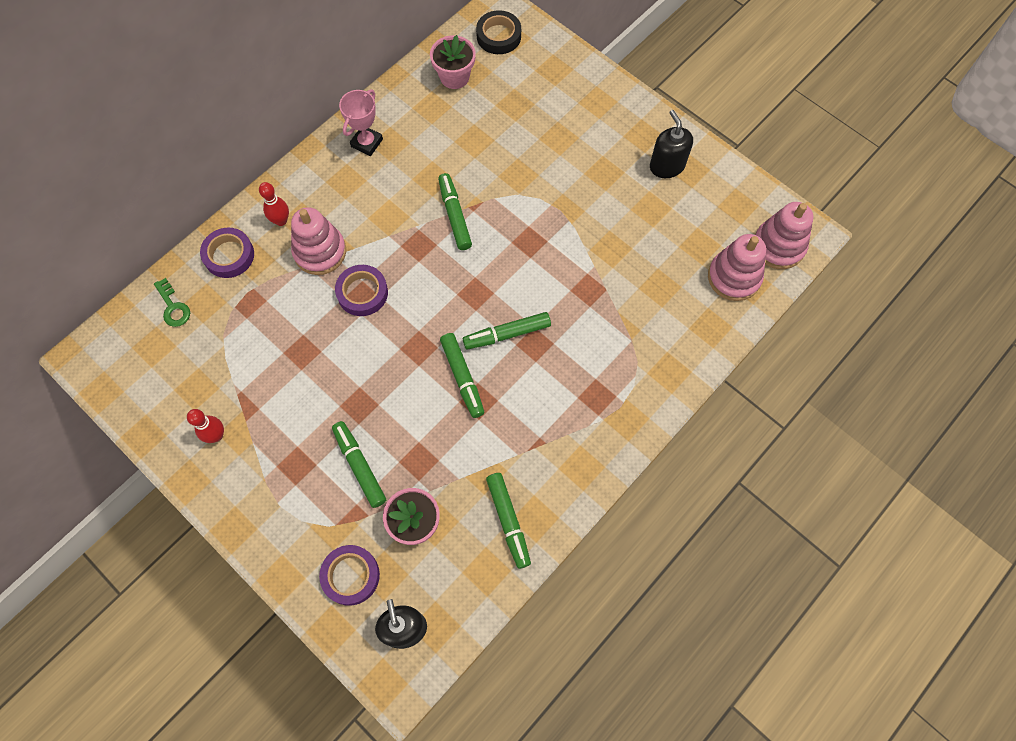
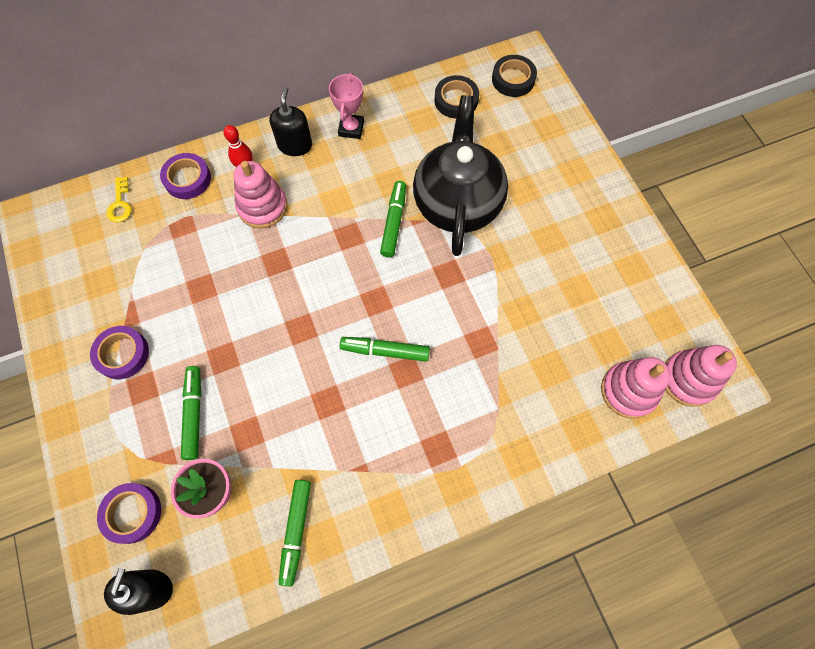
camera: 25 degrees right, 0 degrees up
(173, 307) = (120, 204): green key -> yellow key
(216, 435) = (93, 330): red bowling pin -> none
(362, 293) = (279, 258): purple tape -> purple tape (122, 354)
(367, 143) = (351, 128): pink trophy -> pink trophy turned 45 degrees counterclockwise
(454, 77) = (456, 100): pink flower pot -> black tape
(462, 377) = (325, 373): green marker -> none
(505, 173) = (457, 203): none -> black teapot
(667, 166) = (612, 256): black soap dispenser -> black soap dispenser (295, 145)

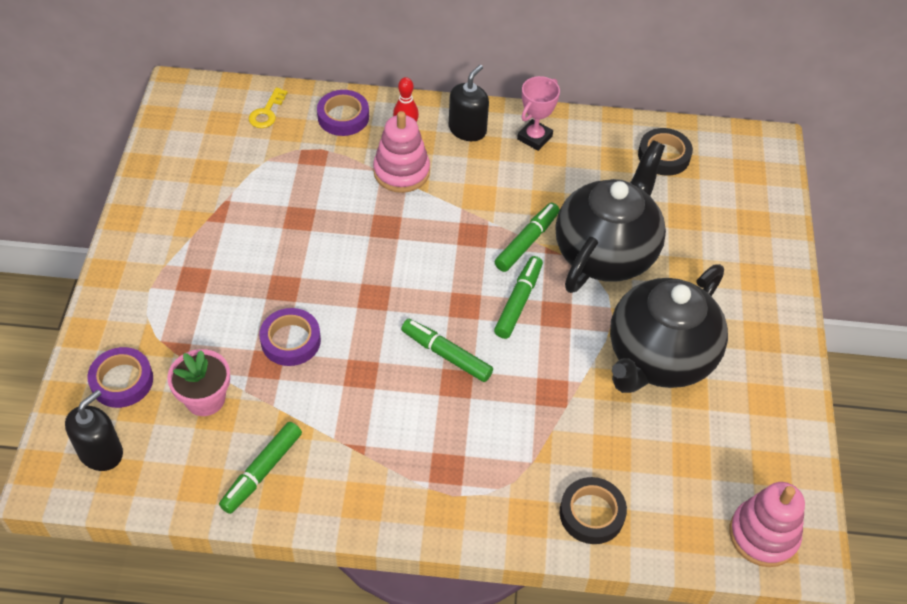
camera: 25 degrees right, 15 degrees down
(122, 354) = (192, 242): purple tape -> purple tape (290, 340)
(194, 414) = (227, 324): green marker -> green marker (518, 302)
(513, 79) = (740, 161): black tape -> black tape (591, 513)
(542, 272) = (659, 357): none -> black teapot
(628, 391) = (686, 513): pink stacking toy -> none

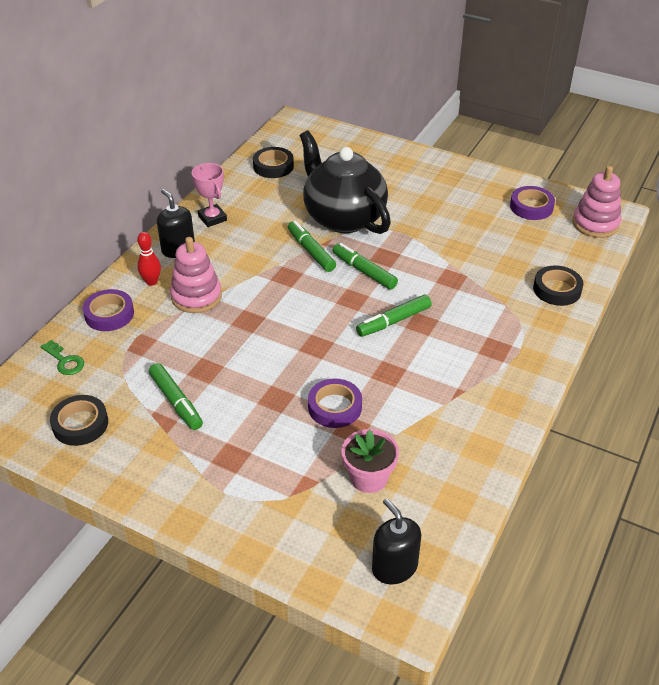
camera: 65 degrees left, 10 degrees down
(122, 381) = (321, 535): purple tape -> purple tape (531, 207)
(194, 156) = (80, 424): none -> black tape
(262, 471) = (458, 456): green marker -> green marker (176, 401)
(267, 112) = (64, 361): yellow key -> green key
(659, 357) = (445, 222): black teapot -> none

